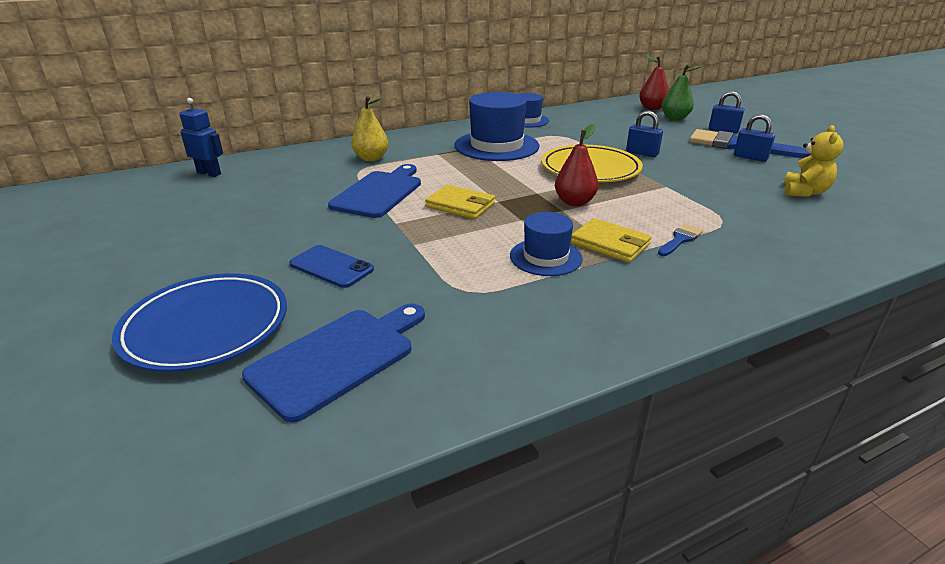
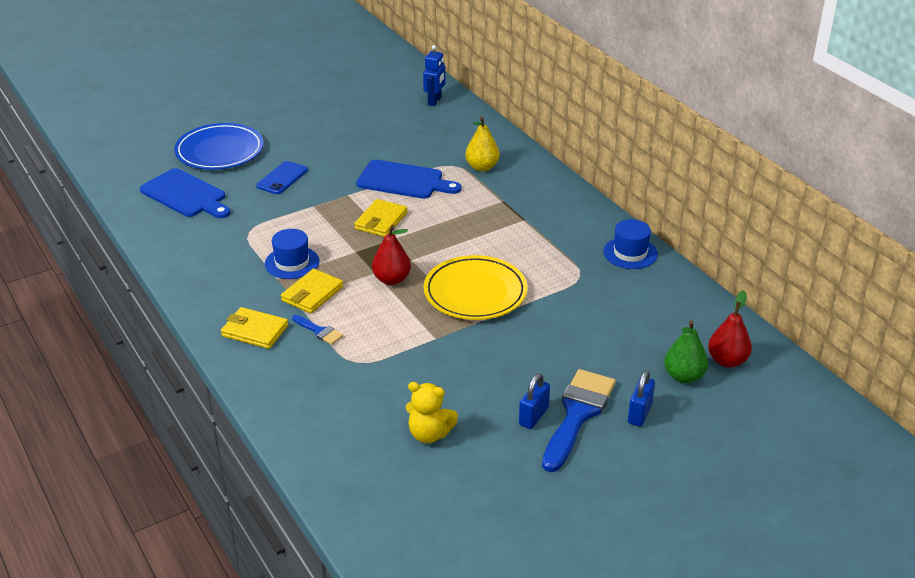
camera: 85 degrees right, 5 degrees up
(496, 146) = (533, 234): blue hat -> none
(642, 153) = (531, 332): blue padlock -> none
(697, 280) = (255, 331): none -> yellow wallet

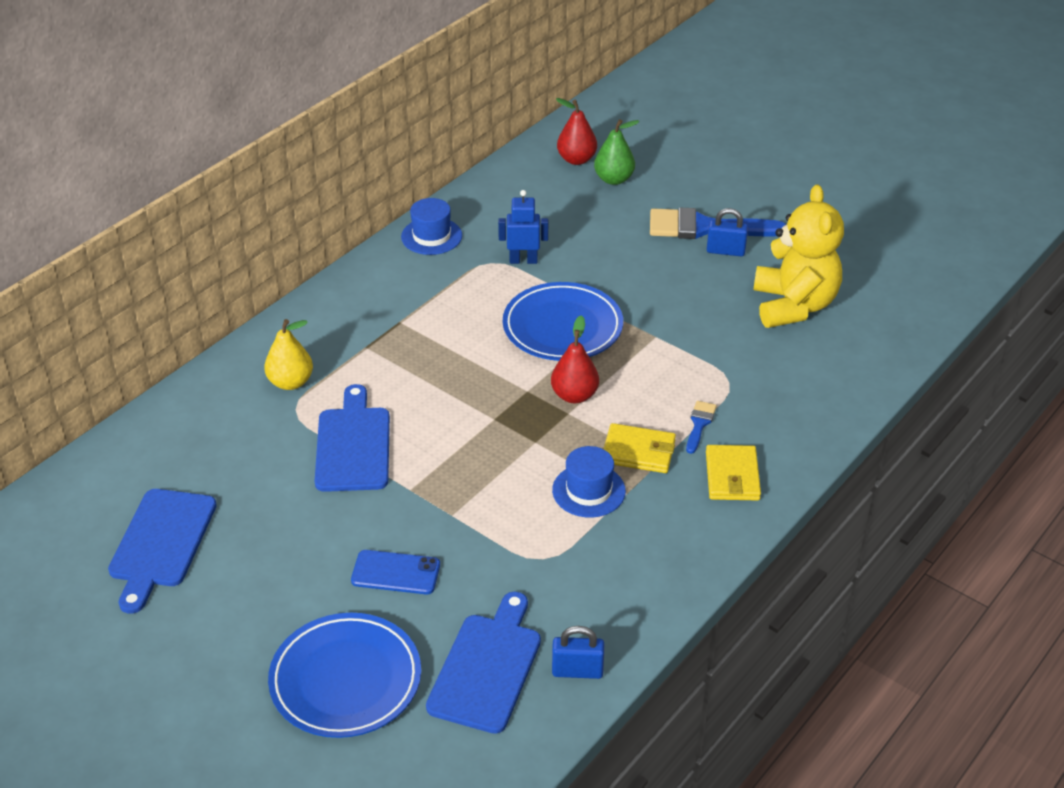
camera: 110 degrees left, 5 degrees up
(367, 111) = (161, 543): none -> blue cutting board
(381, 221) = (459, 439): yellow wallet -> none
(429, 434) = (793, 306): yellow teddy bear -> yellow teddy bear, size x1.78
(434, 101) = (110, 475): blue robot -> blue robot (523, 260)
(475, 292) = (562, 327): yellow plate -> blue plate
(639, 413) = (680, 195): blue padlock -> blue padlock (577, 671)

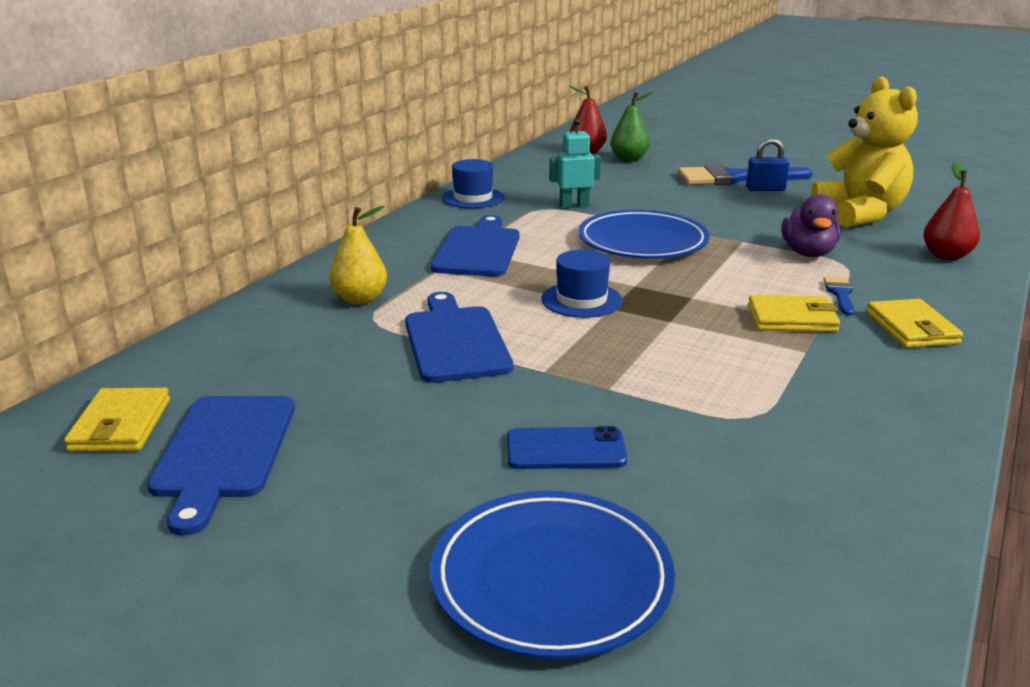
camera: 10 degrees left, 15 degrees down
(93, 507) = (120, 425): none -> yellow wallet
(487, 668) = (753, 539): blue cutting board -> blue cutting board (478, 250)
(523, 260) = (574, 206): blue robot -> turquoise robot
(574, 395) = (689, 284): red pear -> red pear (946, 256)
(577, 671) = (883, 528): blue padlock -> none
(588, 490) = (760, 353): blue hat -> blue hat (581, 300)
(706, 362) = (808, 253): none -> purple duck

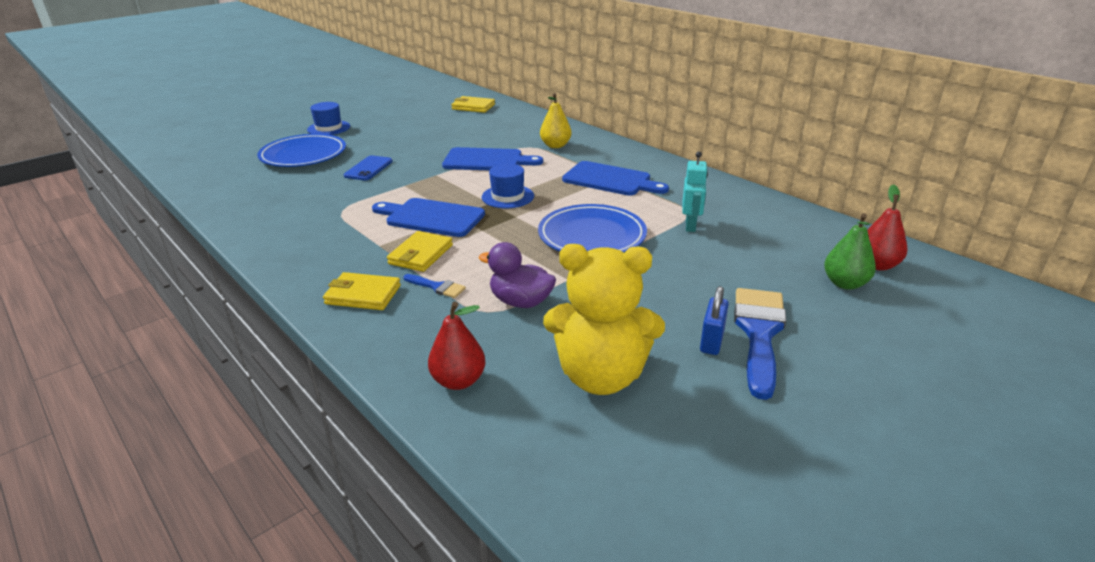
camera: 110 degrees right, 5 degrees up
(223, 452) = (437, 119): blue cutting board -> blue cutting board (431, 217)
(473, 198) = (724, 191): blue hat -> blue hat (328, 128)

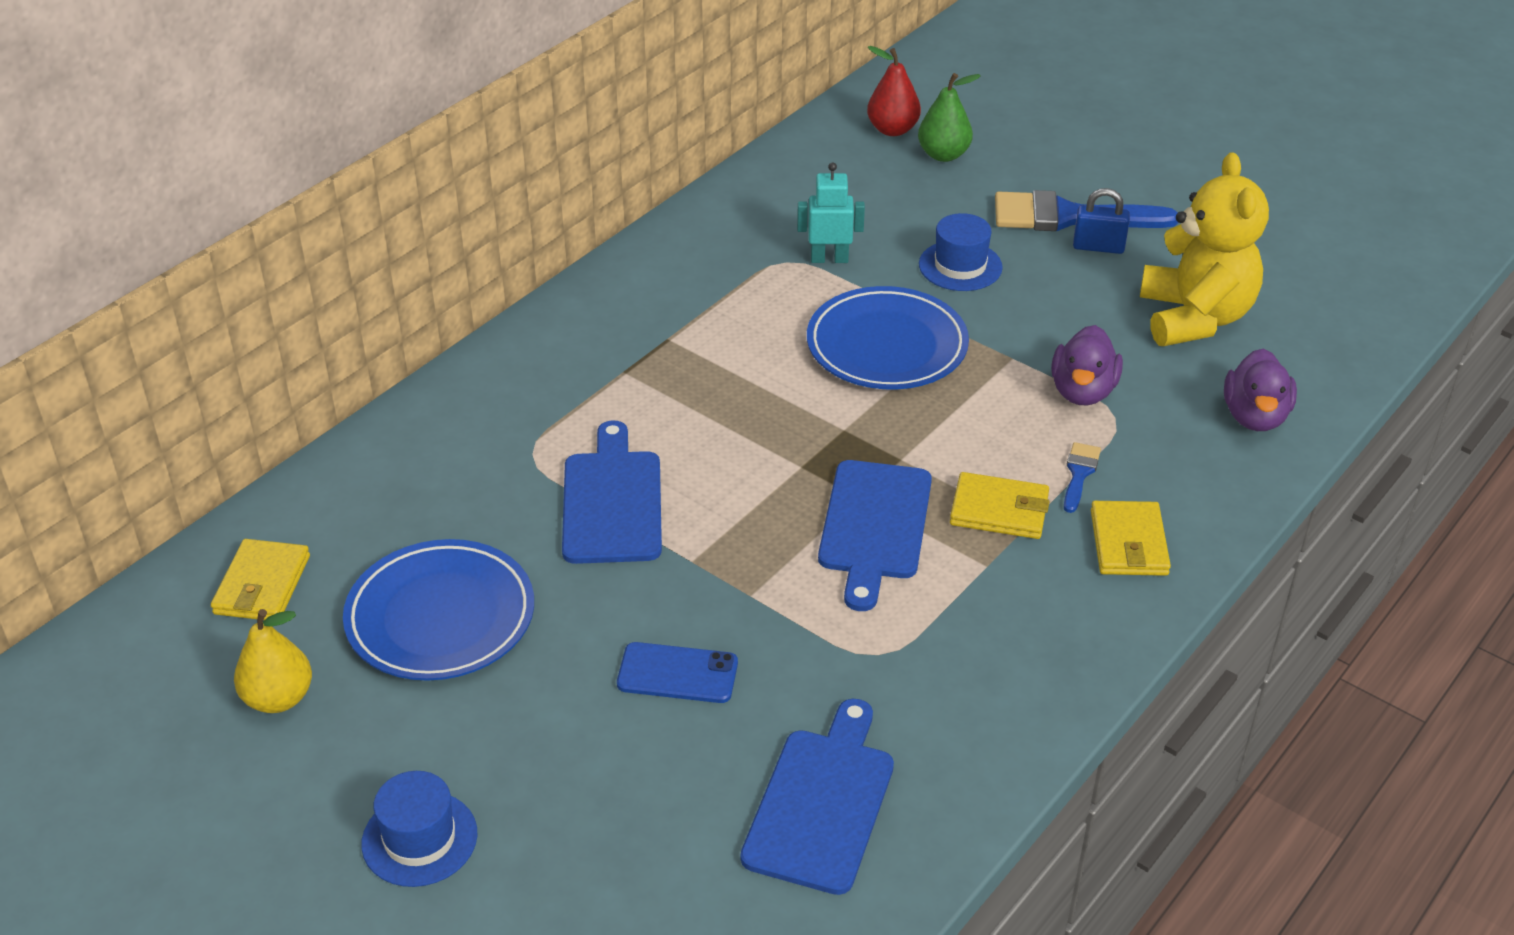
camera: 100 degrees left, 10 degrees up
(303, 155) = (615, 821): blue plate -> blue plate (440, 617)
(459, 381) = (1255, 416): red pear -> purple duck
(507, 196) = (772, 449): blue hat -> blue hat (960, 266)
(555, 146) = (525, 418): yellow pear -> yellow pear (279, 698)
(610, 180) = (681, 340): blue cutting board -> blue cutting board (821, 803)

